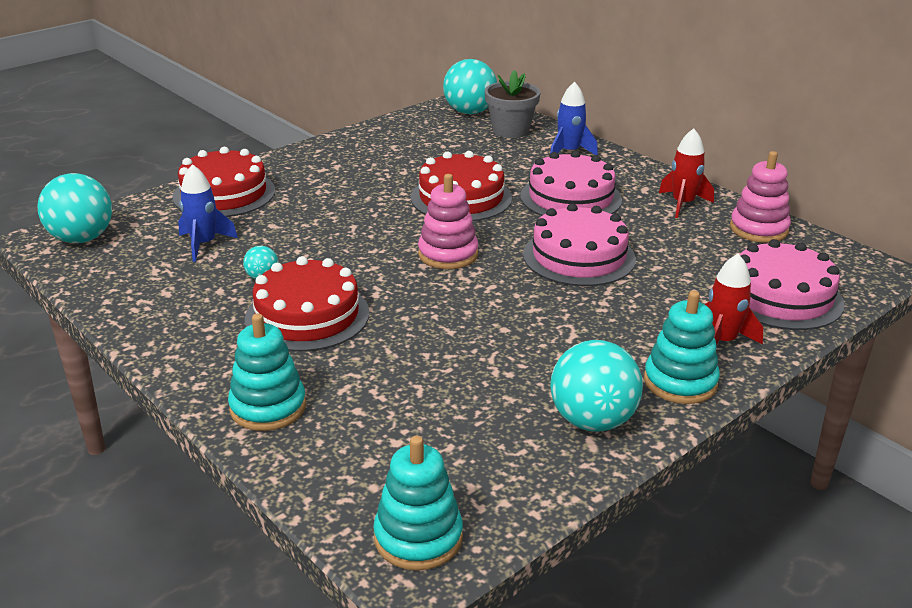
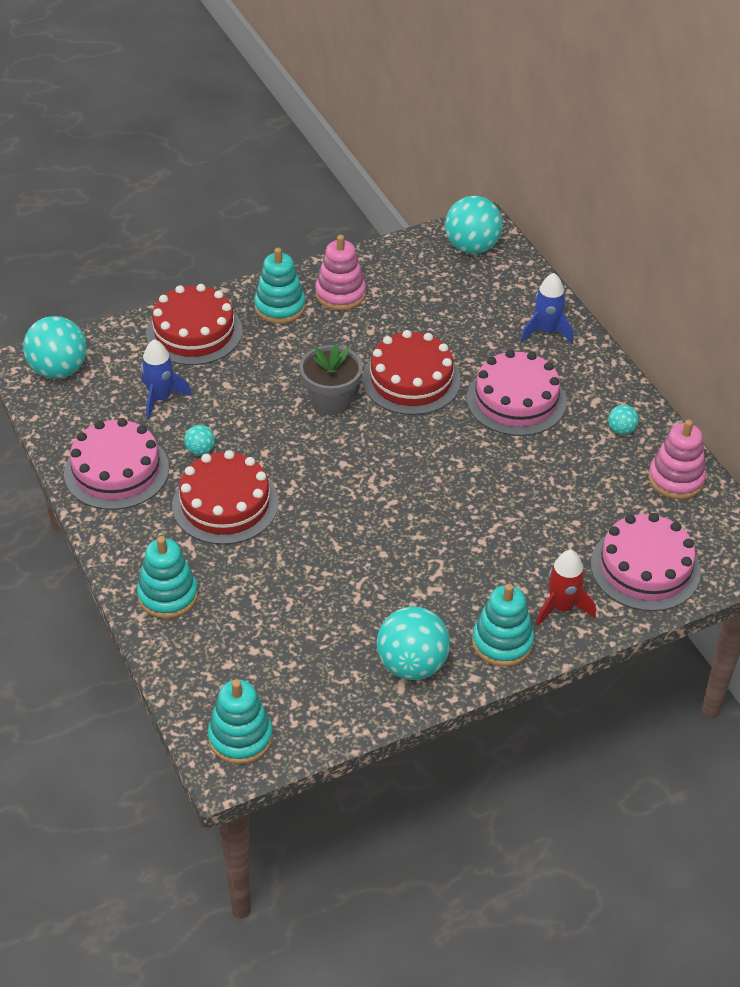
camera: 15 degrees right, 15 degrees up
(306, 167) = (280, 307): none -> turquoise stacking toy
(448, 254) = (370, 454): pink stacking toy -> pink stacking toy (340, 294)
(510, 130) = (502, 286): grey flower pot -> grey flower pot (331, 400)
(579, 257) = (486, 481): pink cake -> pink cake (116, 471)
(682, 204) = (621, 430): red rocket -> turquoise ball

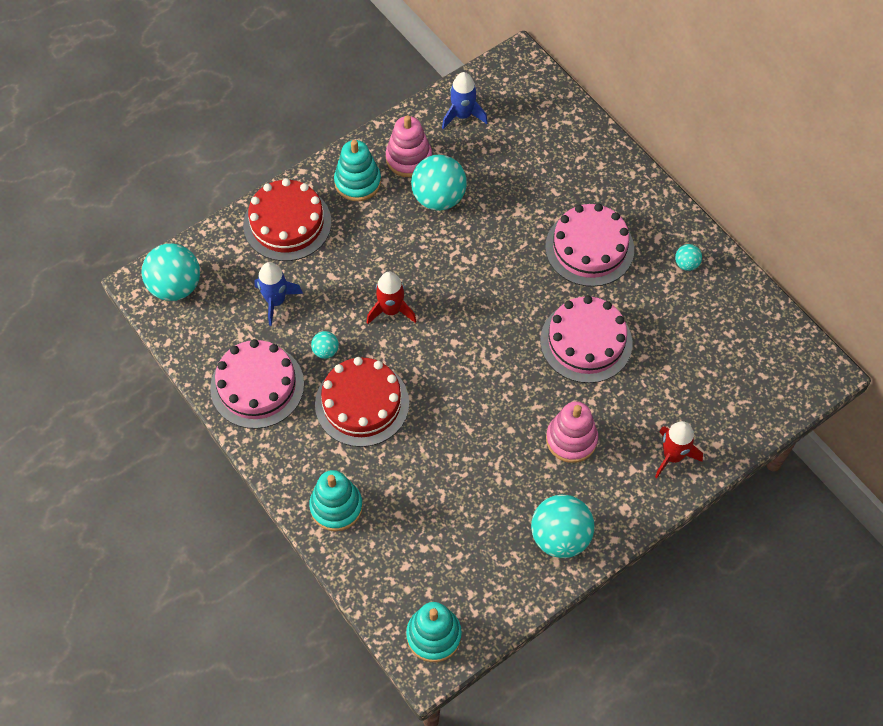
camera: 10 degrees left, 15 degrees up
(282, 424) = (391, 310): none -> red rocket
(331, 400) = (428, 277): grey flower pot -> none
(411, 380) = (493, 242): red cake -> none
(472, 247) = (515, 86): turquoise ball -> turquoise ball (439, 198)
(502, 642) = (630, 500): turquoise stacking toy -> none
(546, 331) = (600, 169): blue rocket -> blue rocket (463, 115)
(645, 568) = (734, 403): pink cake -> pink cake (586, 342)
(676, 479) = (742, 307): pink stacking toy -> pink stacking toy (571, 439)

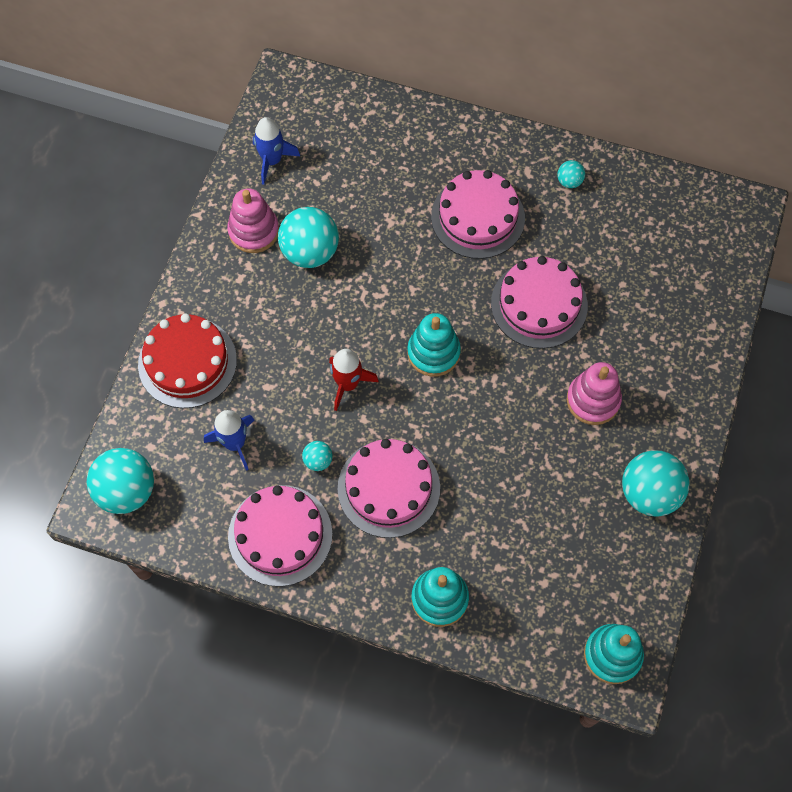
camera: 35 degrees left, 5 degrees up
(357, 182) = (223, 282): turquoise stacking toy -> turquoise stacking toy (433, 352)
(362, 403) = (388, 488): red cake -> pink cake
(672, 456) = (685, 360): red rocket -> none

